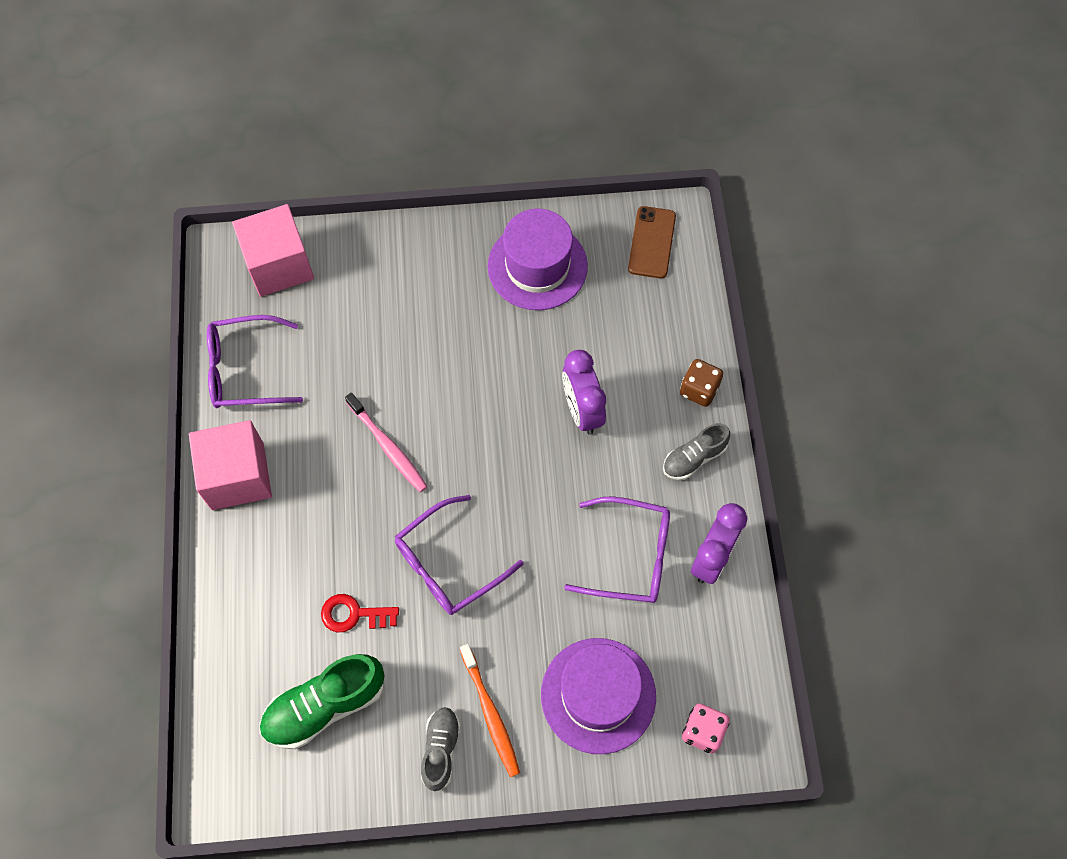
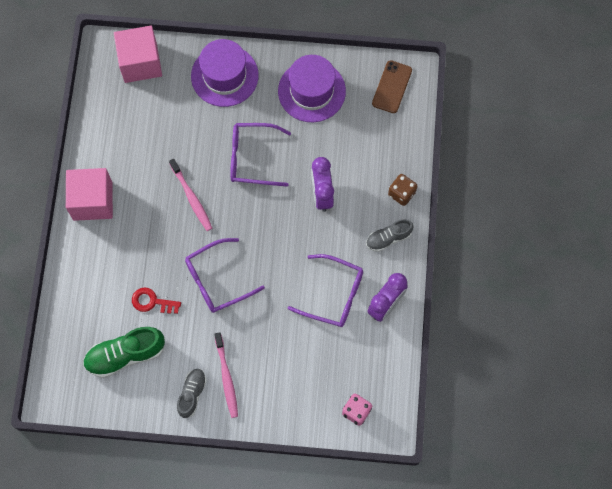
camera: 10 degrees right, 5 degrees up
(246, 370) = (108, 131): purple glasses -> purple glasses (253, 158)
(490, 714) = (226, 378): orange toothbrush -> pink toothbrush
(598, 695) = (295, 378): purple hat -> purple hat (224, 76)

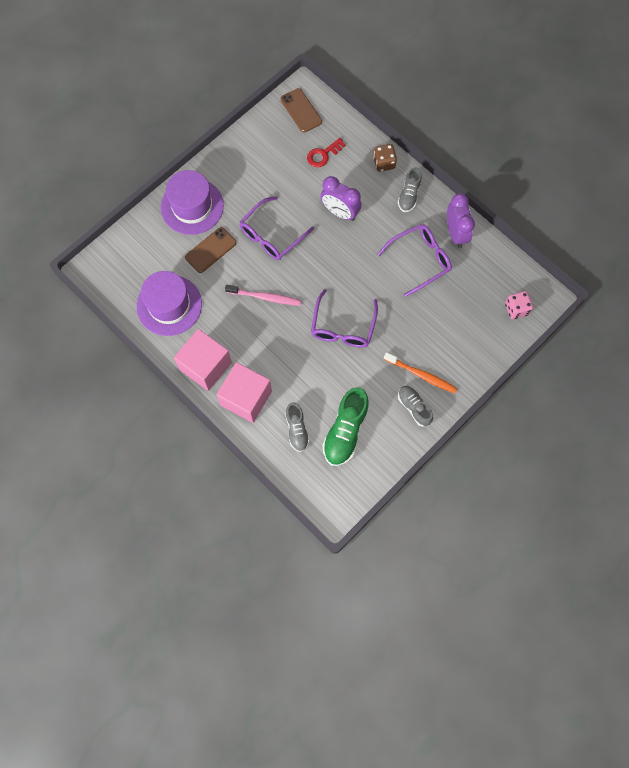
camera: 50 degrees left, 0 degrees up
(95, 315) = (297, 430): none -> grey shoe
(140, 63) = (128, 253): pink cube -> pink cube (246, 398)
(152, 302) = (321, 383): red key -> red key (323, 155)
(197, 122) = (210, 250): none -> brown phone
(226, 378) = (421, 375): pink toothbrush -> orange toothbrush
(311, 91) = (257, 161): purple hat -> purple hat (169, 305)

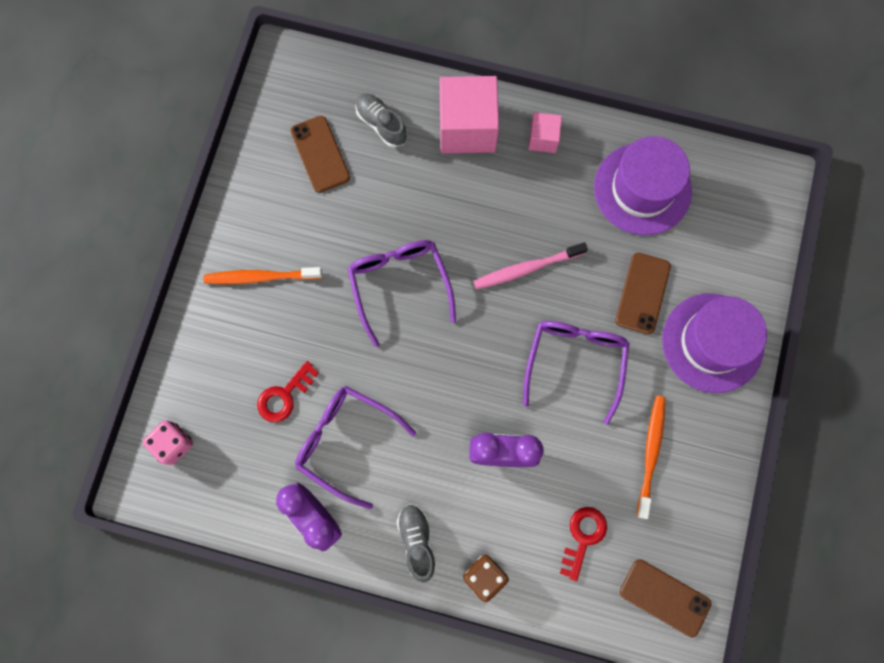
camera: 150 degrees right, 5 degrees up
(205, 366) = (543, 139): pink cube -> pink cube, size x0.51
(263, 173) = (651, 453): none -> orange toothbrush
(345, 431) = (320, 154): green shoe -> brown phone
(414, 407) = (249, 230): grey shoe -> none
(419, 260) = (347, 442): purple glasses -> purple glasses turned 90 degrees clockwise
(441, 302) = (284, 396): none -> red key

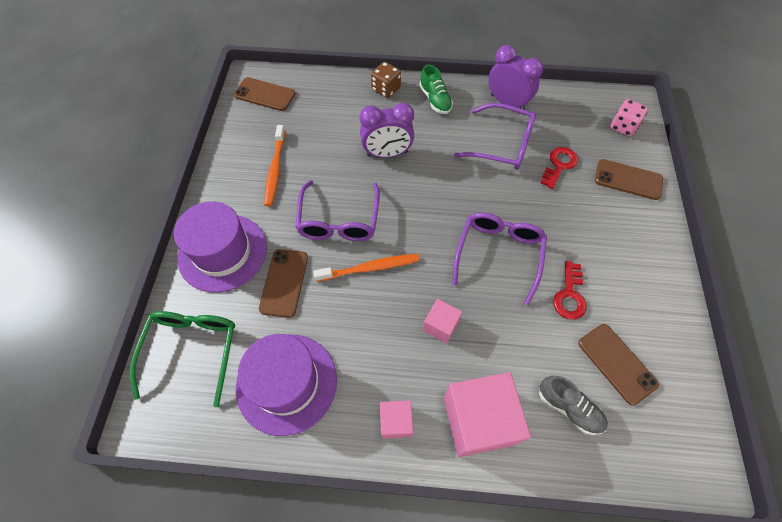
camera: 170 degrees right, 15 degrees down
(207, 359) = (628, 179): none -> brown phone
(260, 277) = (618, 243): orange toothbrush -> orange toothbrush (370, 268)
(400, 286) = (498, 255): purple glasses -> purple glasses turned 135 degrees counterclockwise
(417, 541) = (435, 100): grey shoe -> green shoe
(482, 218) = (440, 326): none -> pink cube
(526, 268) = (391, 287): pink toothbrush -> none
(583, 537) = (322, 116): red key -> red key (569, 295)
(737, 235) = (192, 351): none -> green glasses

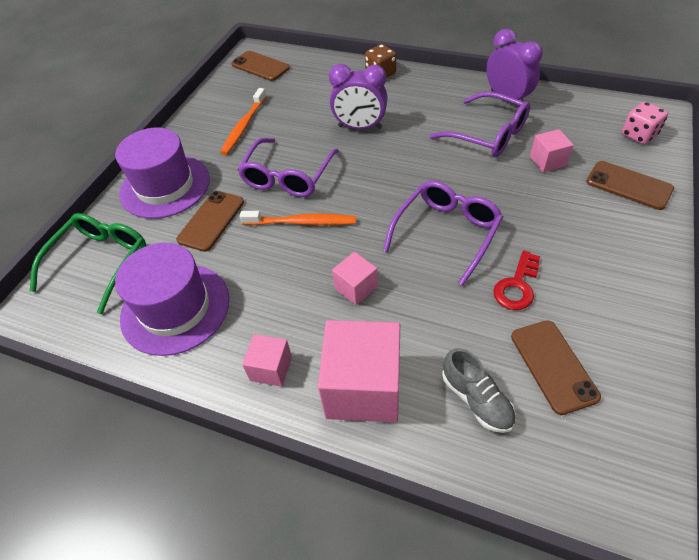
camera: 20 degrees right, 10 degrees down
(435, 100) = (428, 88): green shoe -> none
(559, 165) = (547, 161): red key -> pink cube

